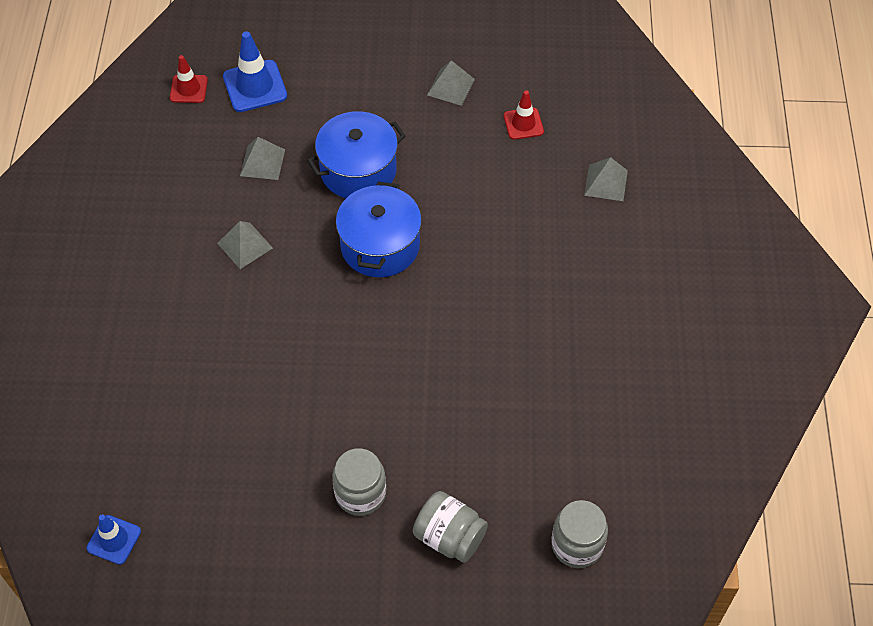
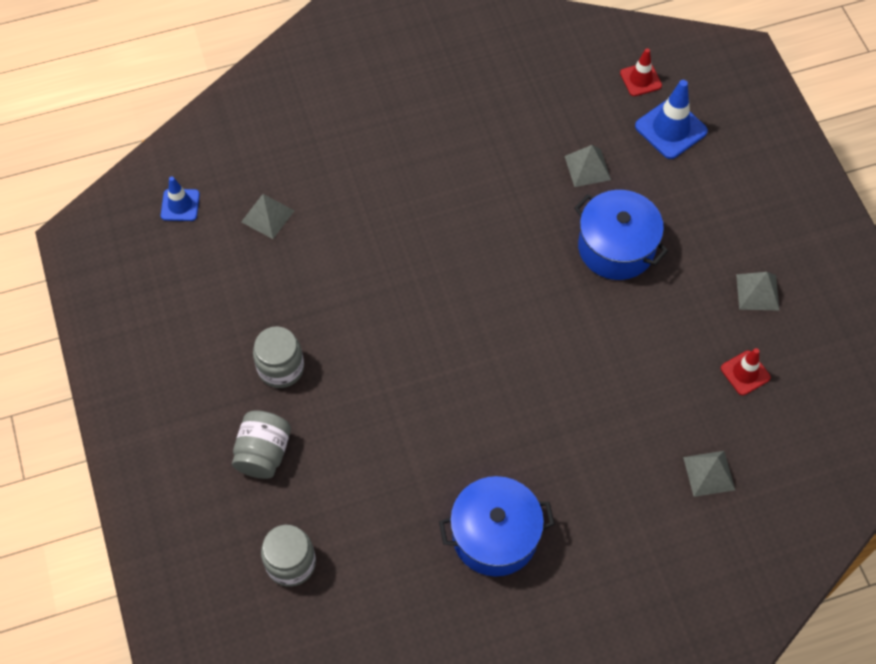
camera: 70 degrees right, 5 degrees up
(245, 245) = (492, 188): grey pyramid -> grey pyramid (268, 216)
(380, 245) = (540, 295): blue pot -> blue pot (495, 535)

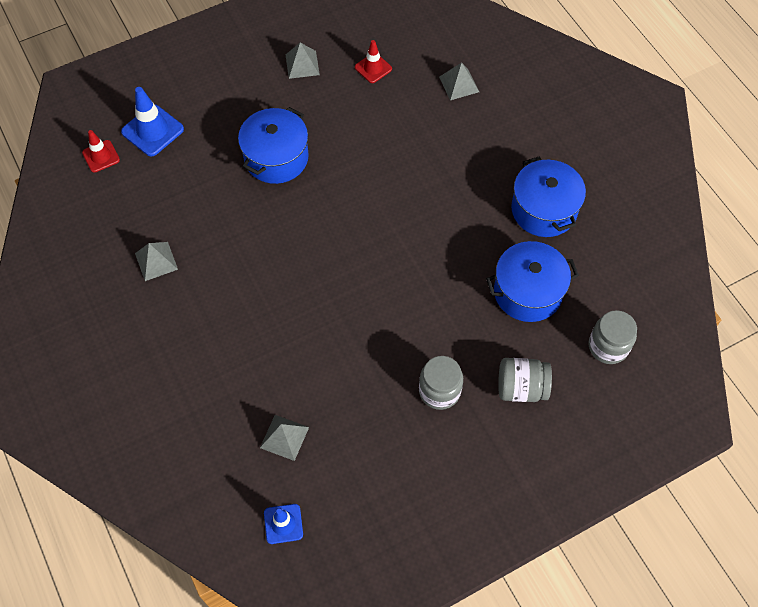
camera: 100 degrees left, 0 degrees up
(382, 488) = (528, 292): none -> blue pot
(587, 168) = (199, 186): grey pyramid -> grey pyramid (156, 261)

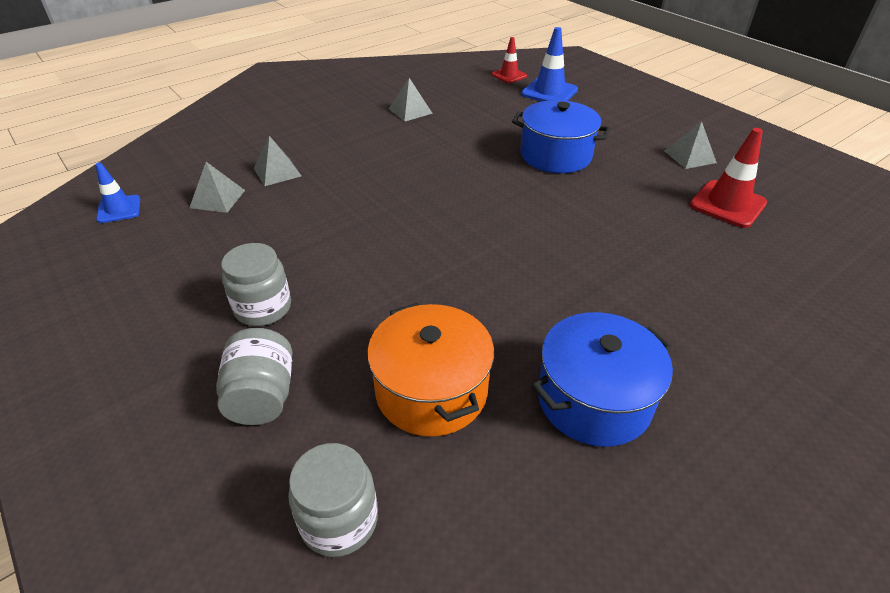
camera: 80 degrees right, 20 degrees down
(373, 68) = (727, 204): red traffic cone -> red traffic cone, size x1.59
(459, 84) = (765, 280): grey pyramid -> grey pyramid (277, 172)
(528, 292) = (431, 390): blue pot -> orange pot

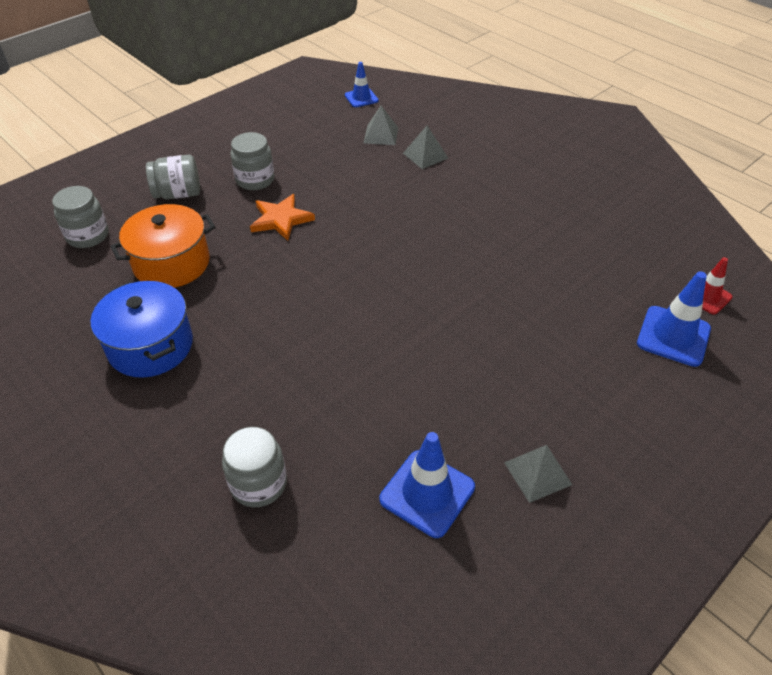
camera: 85 degrees right, 5 degrees up
(360, 283) = (281, 219): none -> orange star
(410, 111) = (568, 219): grey pyramid -> none
(555, 155) = (503, 337): blue pot -> none
(727, 204) = (427, 493): red traffic cone -> blue traffic cone
(759, 297) = (258, 483): none -> grey jar

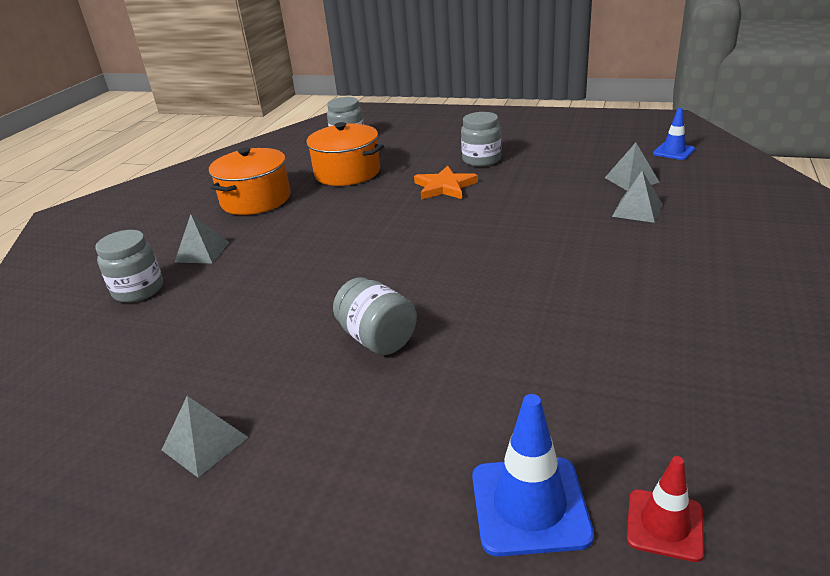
camera: 65 degrees right, 15 degrees down
(150, 346) = (256, 200): blue pot -> orange pot
(178, 194) = (427, 144): grey jar -> grey jar (377, 338)
(227, 416) = (202, 252): none -> grey pyramid
(427, 493) = (153, 376): blue traffic cone -> none

